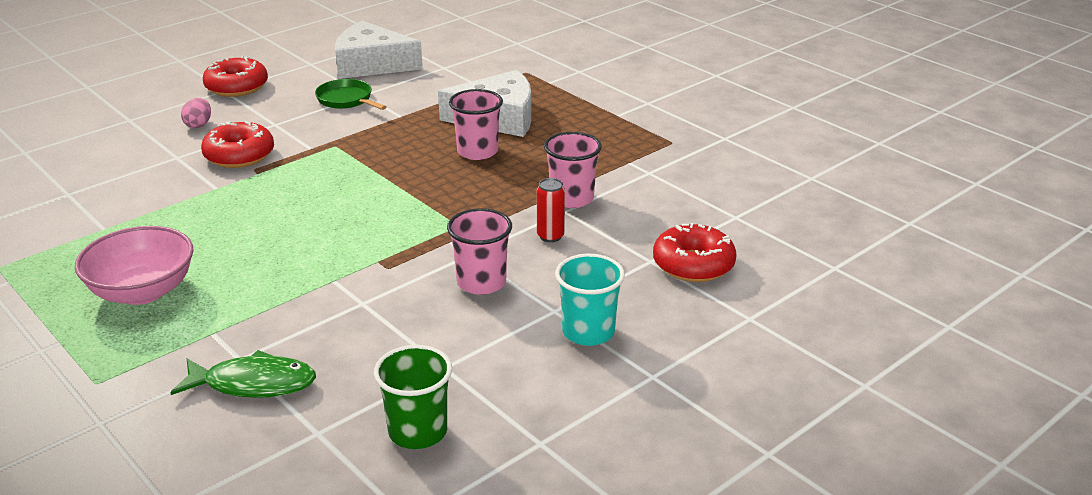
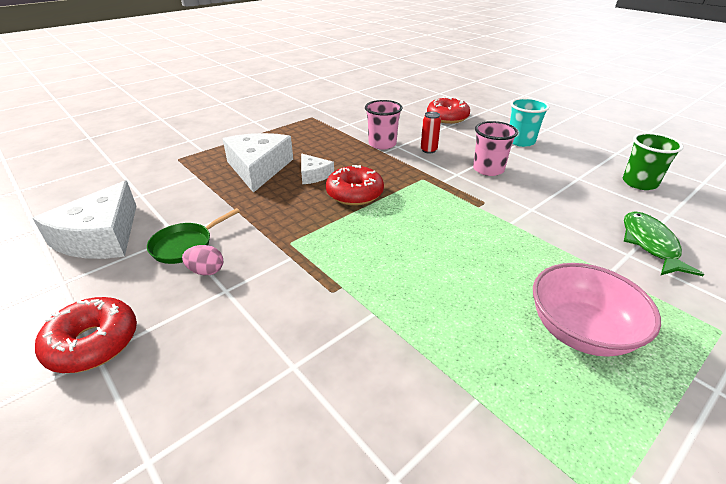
camera: 90 degrees left, 5 degrees up
(198, 125) = (202, 362): pink egg -> pink egg (206, 271)
(239, 155) = (299, 307): red donut -> red donut (354, 194)
(477, 152) = (314, 175): pink cup -> white cheese

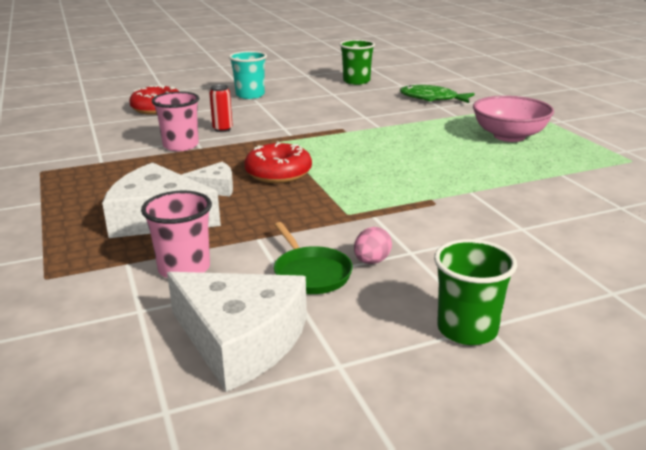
camera: 70 degrees left, 10 degrees down
(93, 343) = (467, 329): red donut -> green cup
(488, 169) = (288, 116): pink cup -> pink cup (184, 268)

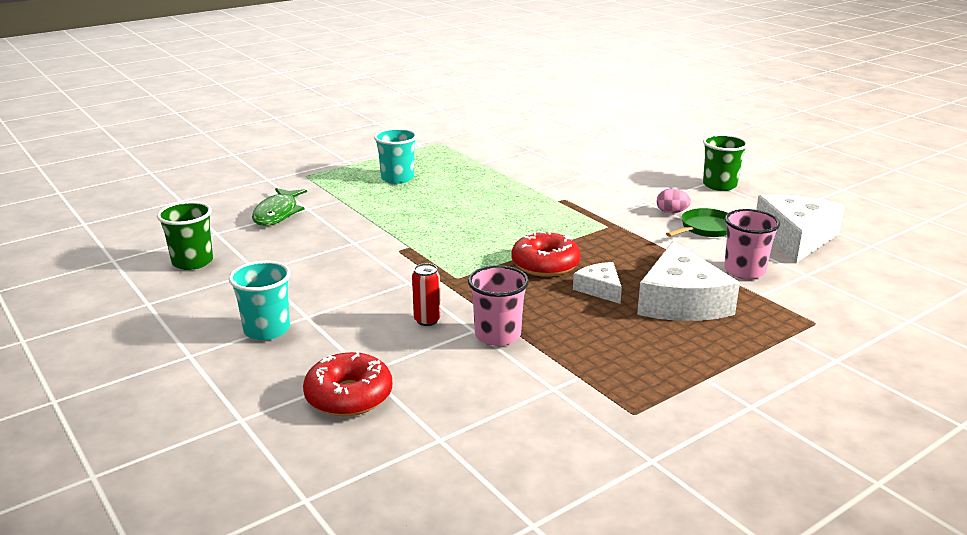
camera: 105 degrees left, 0 degrees up
(509, 136) = (397, 178): pink bowl -> turquoise cup

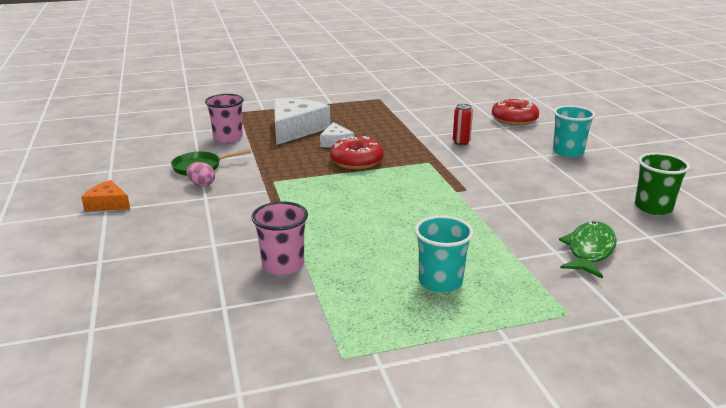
camera: 160 degrees left, 0 degrees up
(497, 335) = (421, 130): pink cup -> pink cup (283, 265)
(719, 185) = (107, 204): green cup -> orange cheese
(796, 237) = (150, 151): white cheese -> none

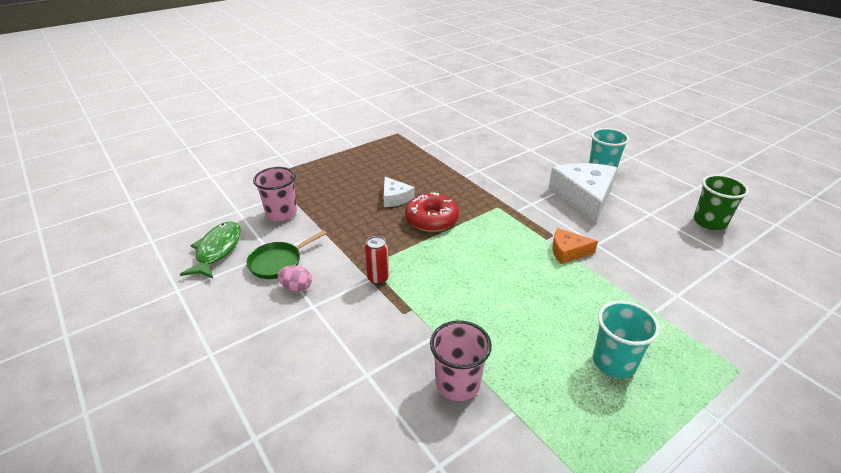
camera: 20 degrees left, 10 degrees up
(107, 204) = (207, 344): orange cheese -> orange cheese (568, 251)
(295, 129) = (344, 188): white cheese -> white cheese (584, 197)
(461, 142) = (508, 176): red can -> red can (378, 278)
(514, 119) = (532, 139): red donut -> none
(589, 250) = (700, 286): green fish -> green fish (217, 250)

